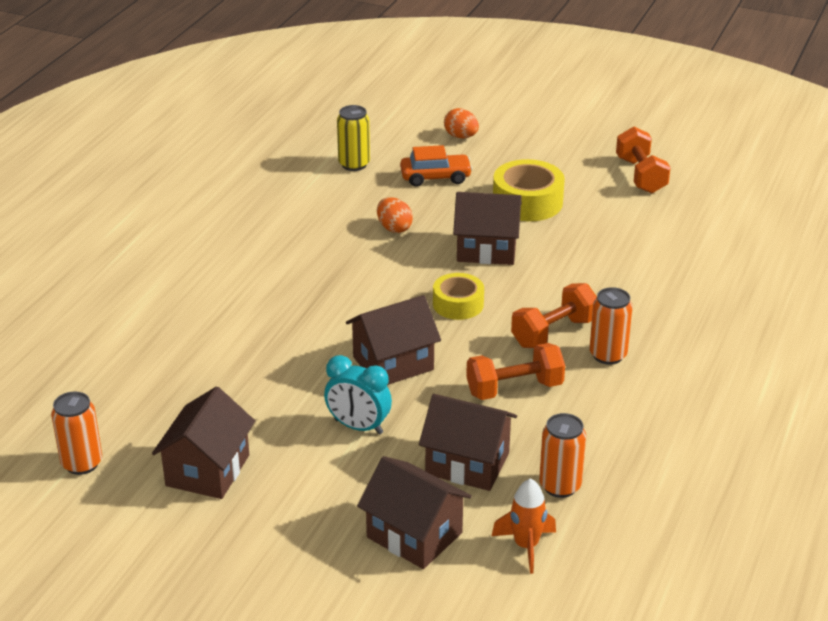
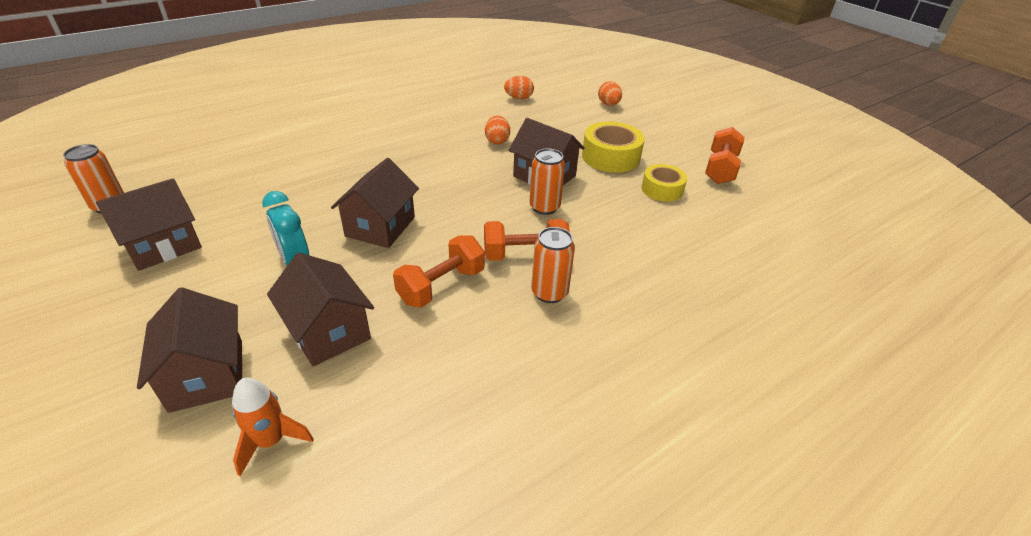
camera: 30 degrees right, 5 degrees up
(354, 164) = (518, 98): yellow can -> orange egg
(393, 363) = (380, 227): brown house -> brown house turned 75 degrees counterclockwise
(435, 177) = (562, 121): orange car -> none
(458, 304) = (478, 205): yellow tape -> yellow tape (662, 189)
(514, 389) = (441, 286): orange dumbbell -> orange dumbbell turned 60 degrees counterclockwise
(560, 486) = (372, 394): orange can -> orange can (544, 207)

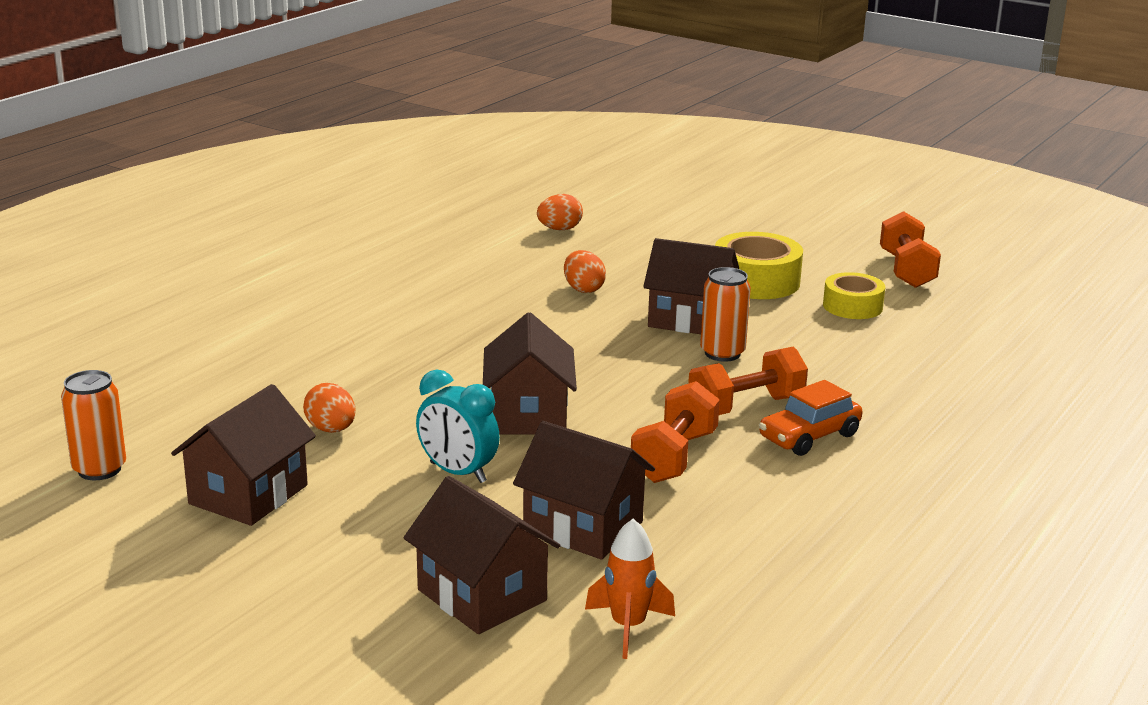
camera: 20 degrees left, 15 degrees down
(549, 293) = (809, 436): orange can -> orange car
(608, 104) = (696, 217): orange egg -> orange egg (331, 429)

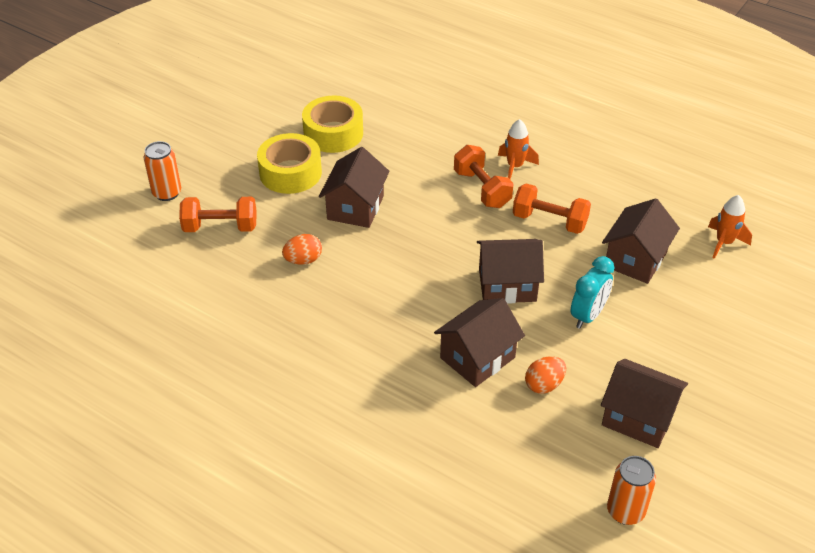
camera: 90 degrees left, 20 degrees up
(482, 595) = (714, 298): brown house -> brown house (477, 357)
(559, 229) = (178, 275): orange egg -> none
(722, 353) = (408, 195): orange can -> orange can (167, 193)
(809, 436) = (515, 167): orange car -> orange rocket
(852, 306) = (333, 133): yellow tape -> yellow tape, size x1.52
(906, 270) = (274, 104): orange dumbbell -> orange dumbbell (220, 227)

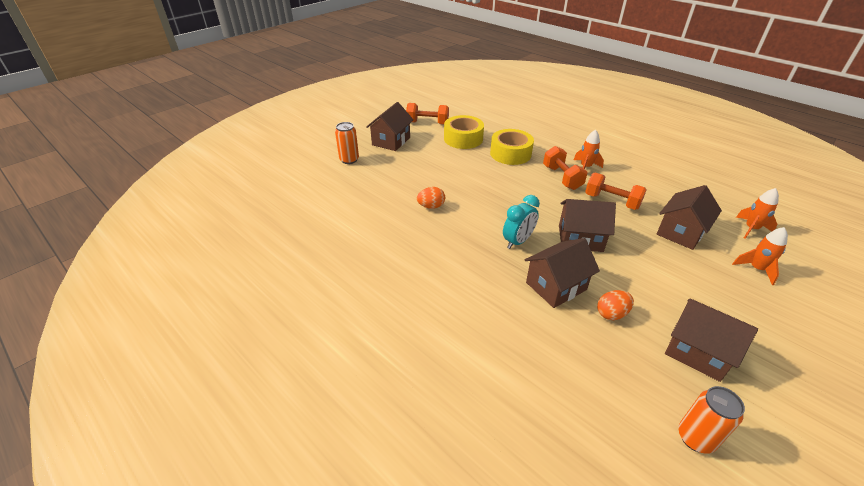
camera: 10 degrees right, 5 degrees down
(220, 227) = (379, 181): orange dumbbell -> orange dumbbell (427, 123)
(290, 173) = (431, 156): yellow tape -> yellow tape (510, 154)
(355, 207) = (472, 179): brown house -> brown house (391, 141)
(588, 315) = (645, 266): turquoise clock -> turquoise clock (518, 241)
(720, 301) = (756, 269): none -> orange rocket

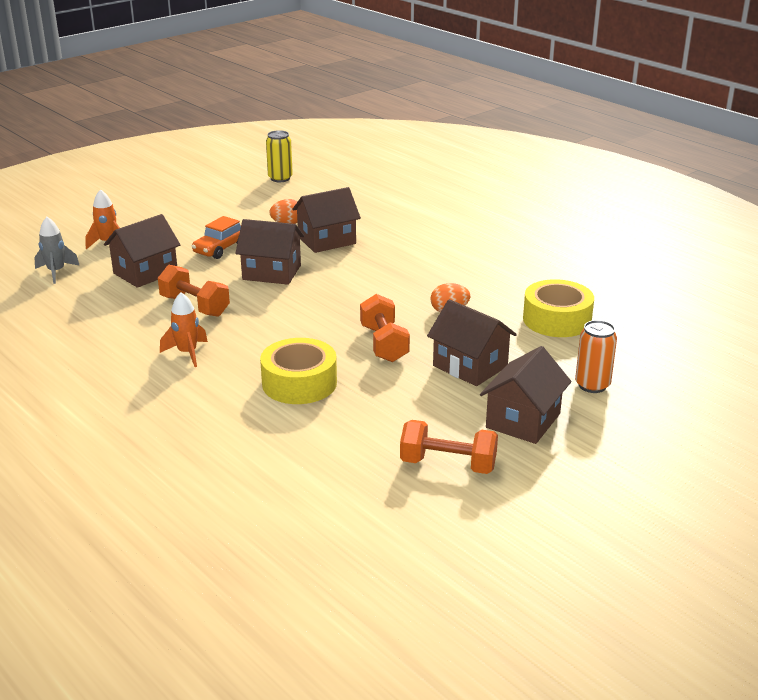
camera: 175 degrees left, 10 degrees down
(463, 139) = (377, 419): yellow tape -> yellow tape (557, 320)
(518, 241) = (348, 273): turquoise clock -> none
(562, 178) = (239, 339): orange dumbbell -> orange dumbbell (384, 344)
(646, 267) = (220, 248): none -> orange car
(695, 438) = (280, 178): orange can -> yellow can
(697, 352) = (235, 205): brown house -> brown house (470, 366)
(751, 229) = (56, 272): orange rocket -> grey rocket

